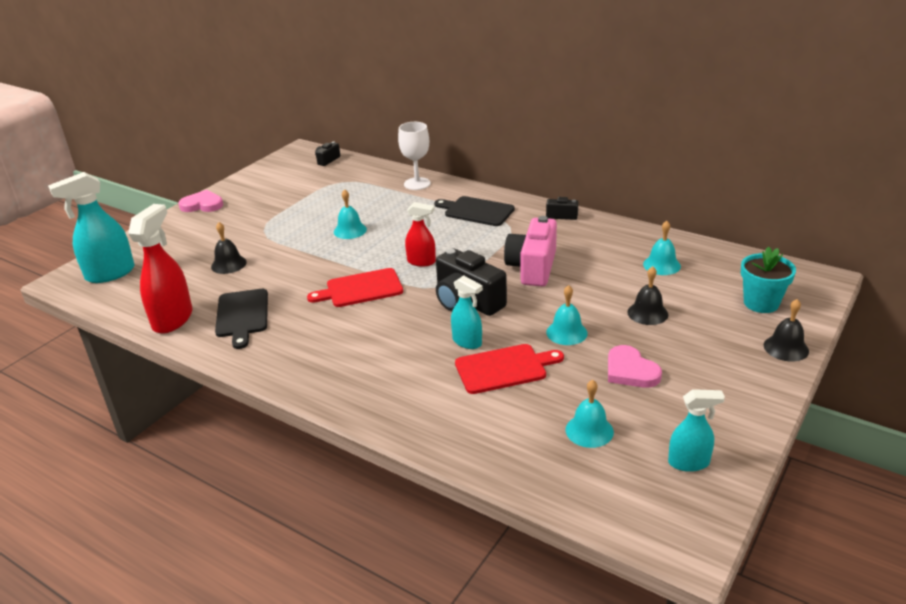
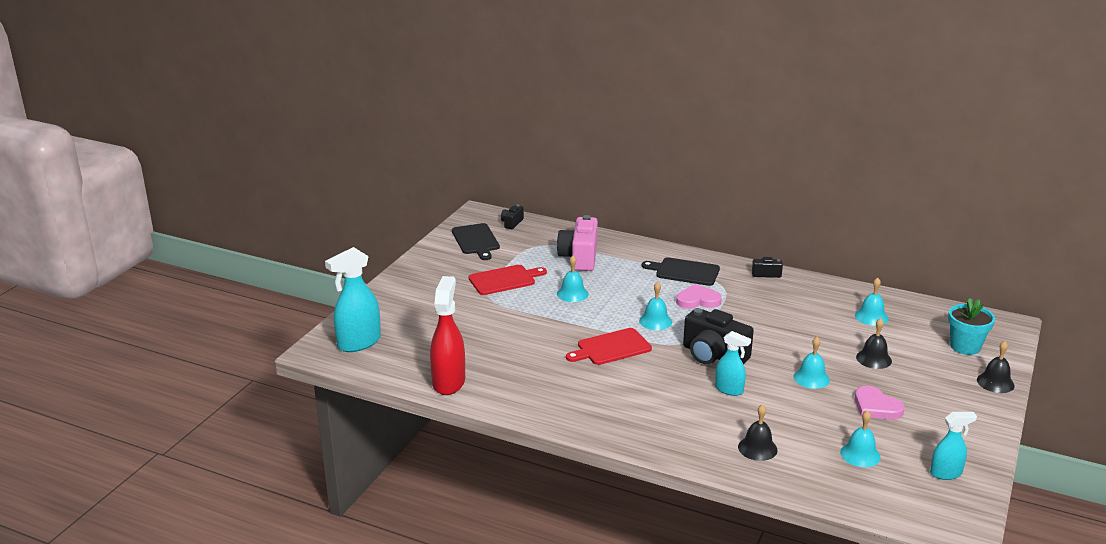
camera: 10 degrees left, 5 degrees down
(202, 205) = (409, 272): pink heart -> pink heart (698, 300)
(228, 264) = (472, 330): black bell -> black bell (757, 448)
(242, 315) = (513, 376): black cutting board -> black cutting board (476, 240)
(417, 184) = (614, 246): white goblet -> none
(421, 262) = (655, 321): red spray bottle -> turquoise bell
(504, 368) = (770, 410): red cutting board -> red cutting board (504, 280)
(532, 267) = (759, 323): pink camera -> pink camera (579, 257)

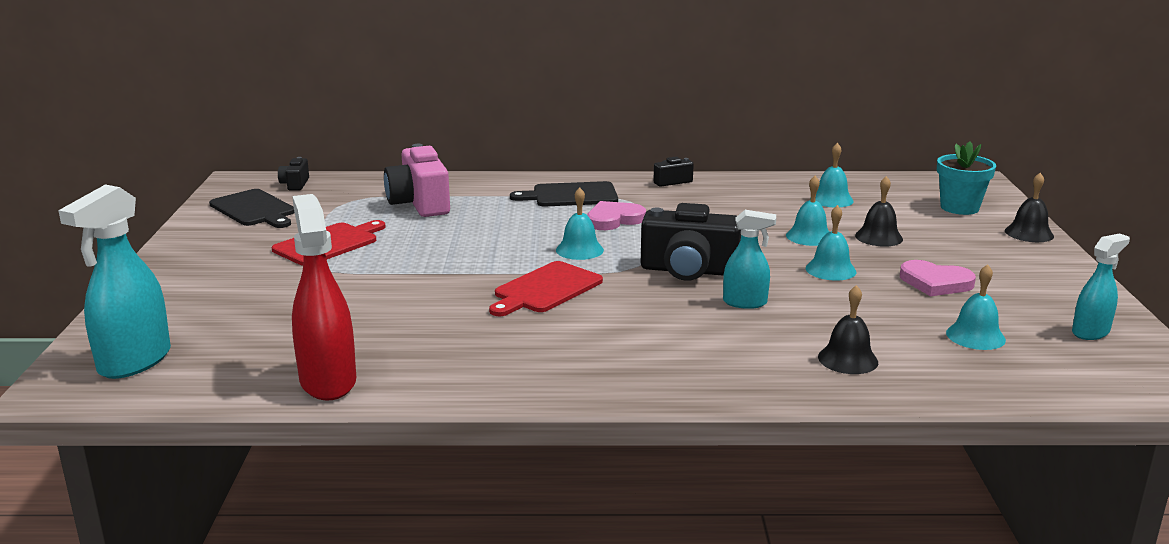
camera: 25 degrees left, 5 degrees down
(572, 294) = (440, 241): turquoise bell -> turquoise bell (809, 236)

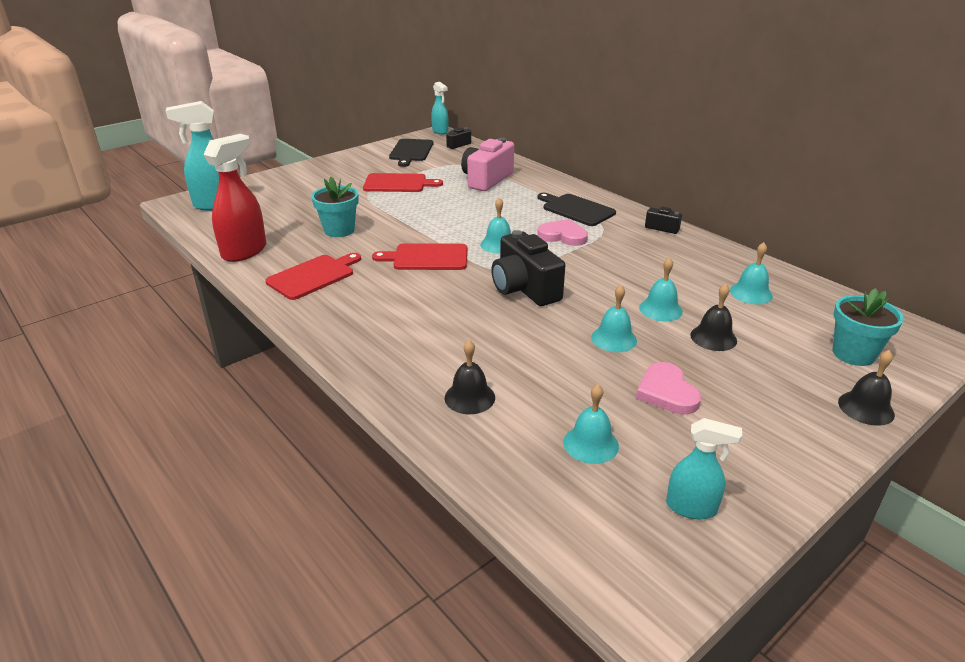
camera: 50 degrees right, 10 degrees up
(386, 311) = (339, 230): none -> turquoise flower pot
(477, 359) = (313, 276): none -> red cutting board
(745, 303) = (504, 326): turquoise spray bottle -> turquoise spray bottle (440, 131)

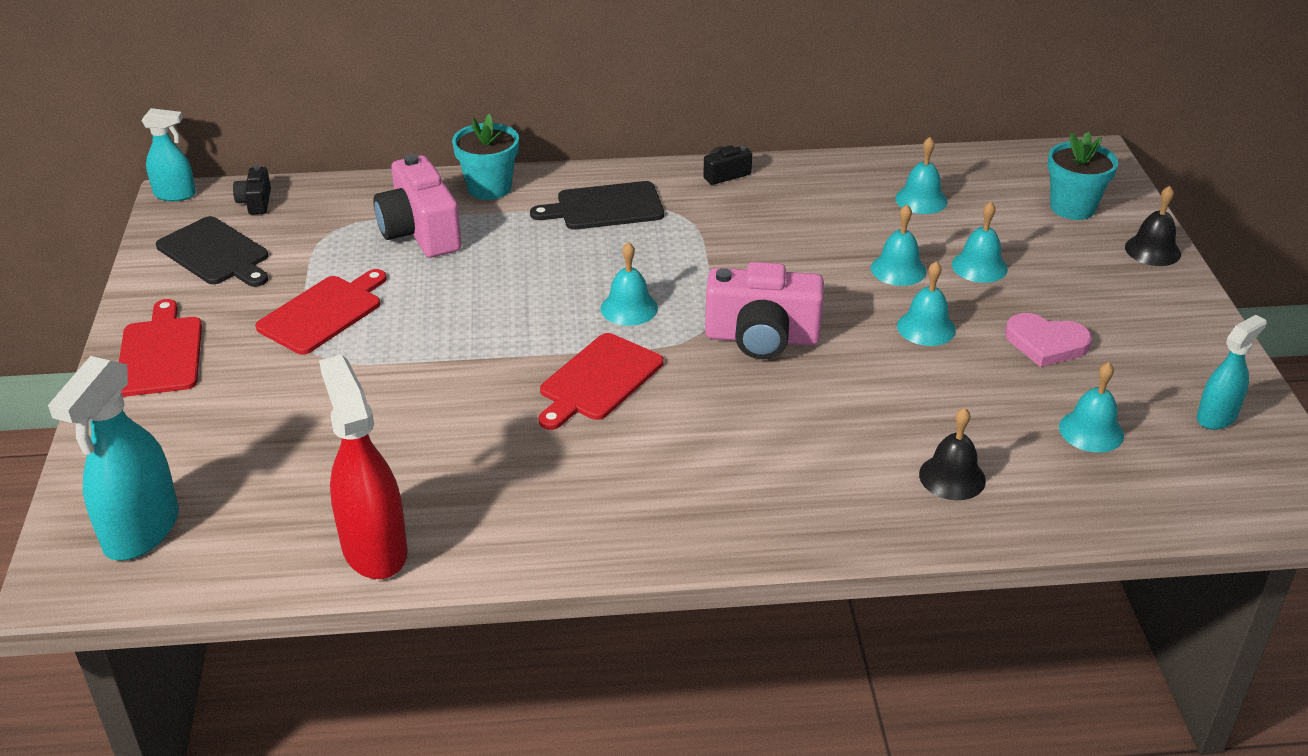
camera: 55 degrees left, 5 degrees up
(313, 276) = (538, 502): red cutting board -> red cutting board (160, 353)
(339, 230) = (417, 428): turquoise flower pot -> turquoise flower pot (489, 188)
(524, 288) = (762, 338): black camera -> pink camera
(563, 236) = (663, 250): pink heart -> none
(713, 337) = (979, 266): black bell -> turquoise bell

